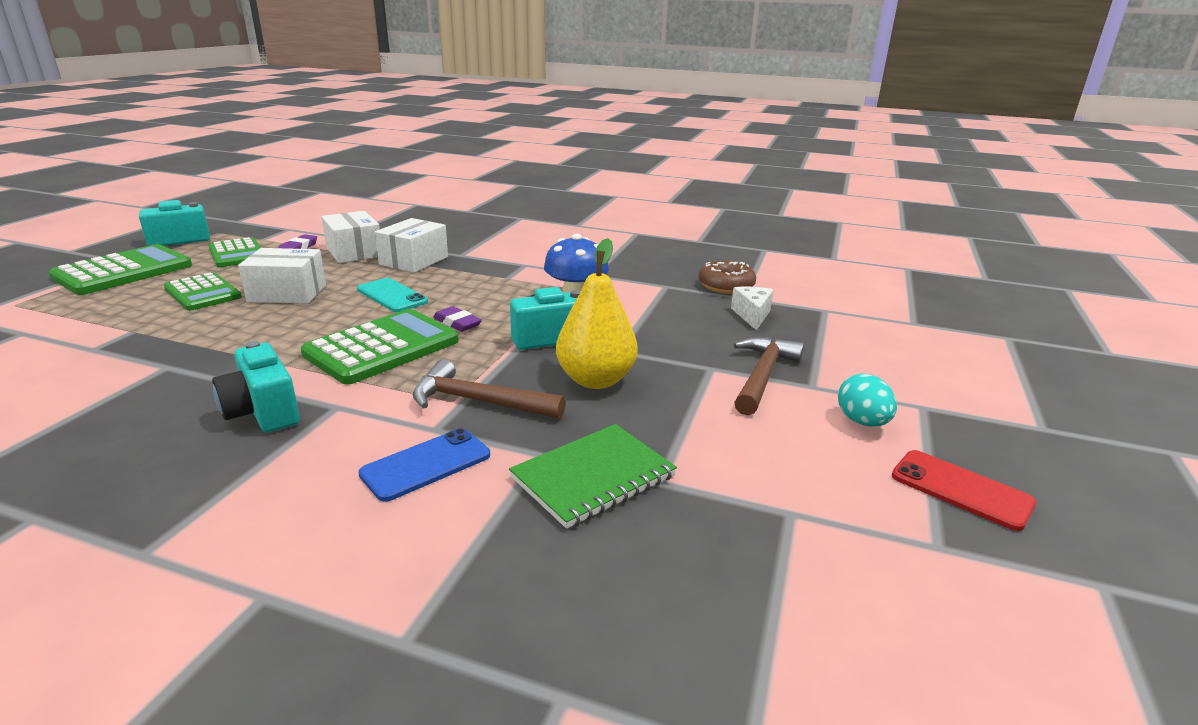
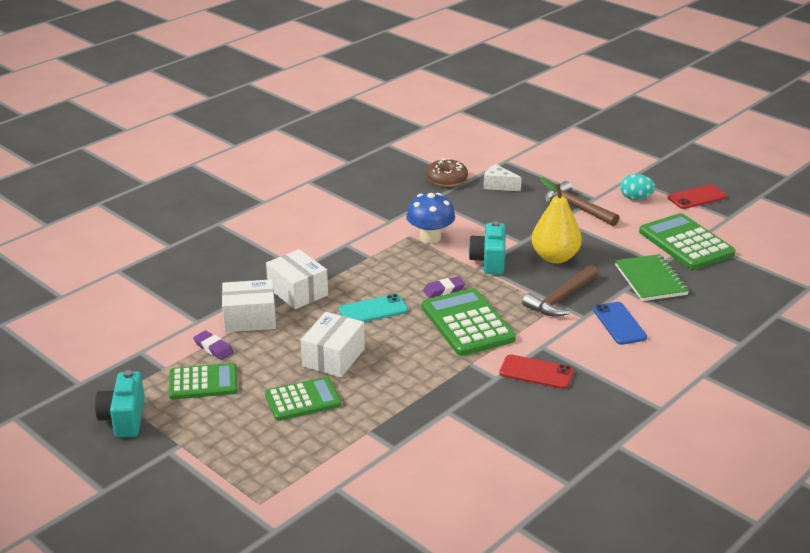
camera: 65 degrees left, 5 degrees up
(123, 271) = (206, 447): green calculator -> green calculator (686, 243)
(263, 412) = (536, 372): turquoise camera -> red phone

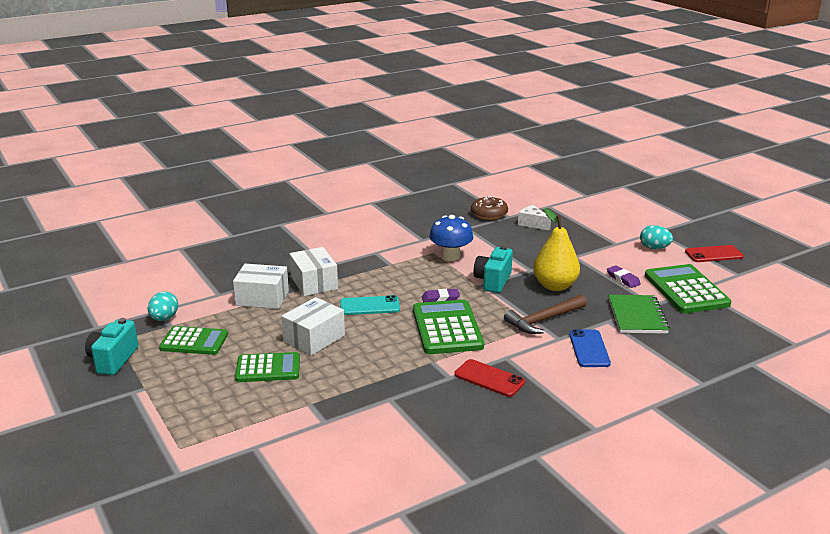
camera: 15 degrees right, 5 degrees down
(152, 360) = (164, 318): none -> turquoise egg
(213, 348) = (219, 316): purple eraser -> purple eraser (623, 279)
(577, 207) = (595, 249): brown hammer -> none

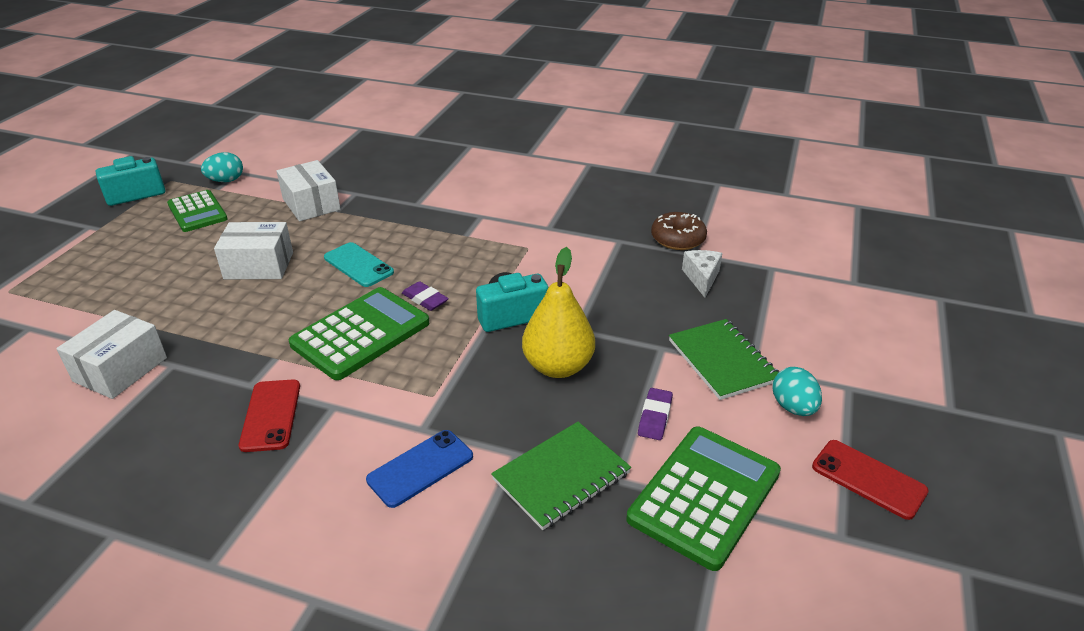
camera: 50 degrees right, 10 degrees up
(268, 368) = (179, 268): green calculator -> none
(314, 283) = (372, 214): white box -> white box (120, 369)
(450, 256) = (534, 261): blue mushroom -> none
(543, 320) = (456, 396): brown hammer -> none
(603, 248) = (722, 361): none -> green notebook

